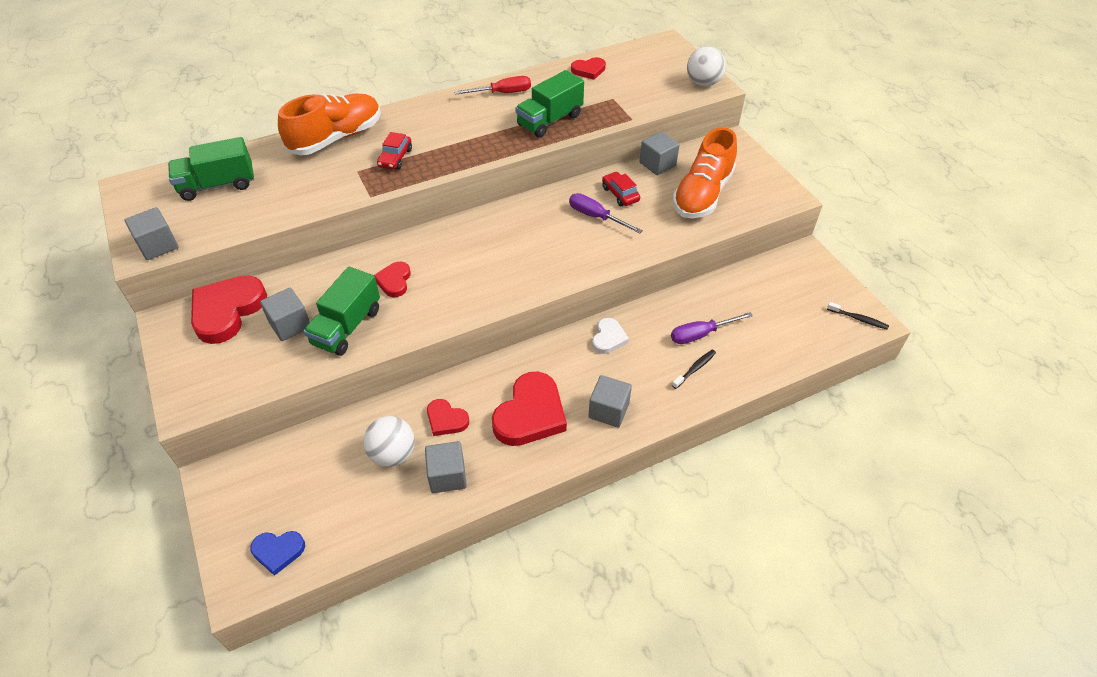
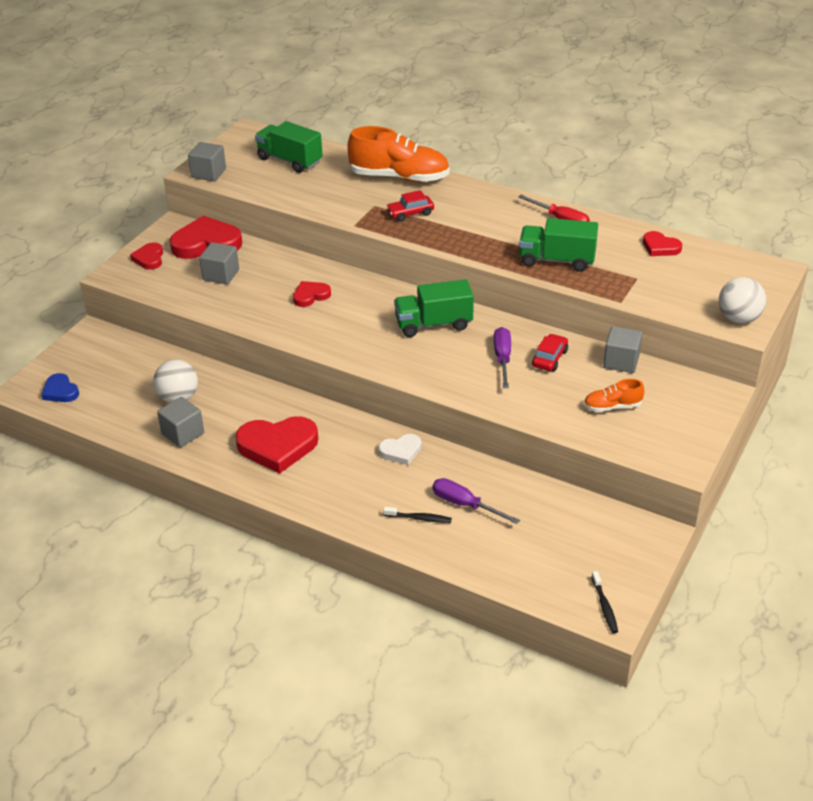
camera: 55 degrees right, 10 degrees down
(347, 326) = (244, 299): green truck -> green truck (433, 324)
(446, 420) = (232, 407): red heart -> red heart (149, 258)
(608, 410) = (322, 487): grey cube -> none
(702, 194) = (612, 406): orange shoe -> orange shoe, size x0.49

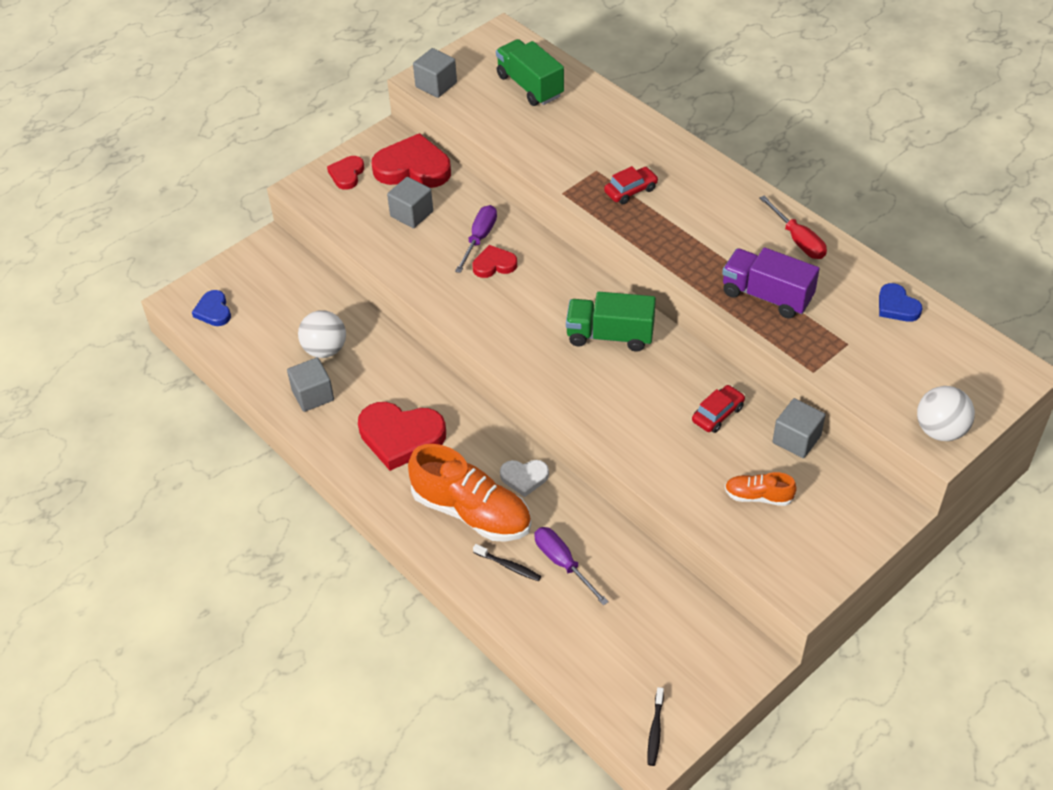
camera: 20 degrees right, 10 degrees up
(399, 177) = (641, 136): orange shoe -> orange shoe (472, 512)
(410, 213) = (631, 191): red car -> red car turned 150 degrees clockwise
(502, 358) = (665, 400): purple screwdriver -> purple screwdriver (479, 238)
(557, 260) = (767, 296): green truck -> purple truck
(660, 247) = (897, 306): red heart -> blue heart

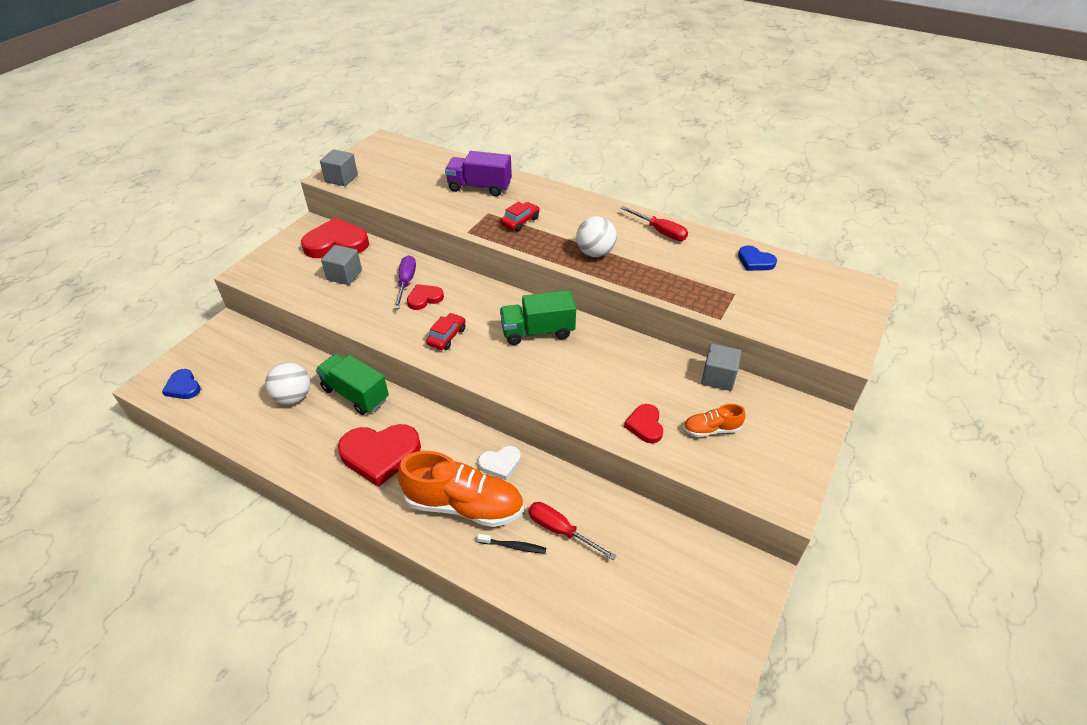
camera: 20 degrees left, 5 degrees down
(313, 395) = (290, 437): grey cube -> none
(347, 174) = (282, 257): red heart -> red heart (645, 425)
(530, 86) = (416, 168): green truck -> green truck (355, 394)
(563, 563) = (561, 531): purple screwdriver -> red screwdriver
(655, 730) = (706, 670): black toothbrush -> none
(718, 414) = (648, 372): red car -> red car (447, 336)
(767, 296) = (657, 272): purple truck -> purple truck (479, 187)
(940, 430) = (838, 341): white ball -> white ball (595, 253)

